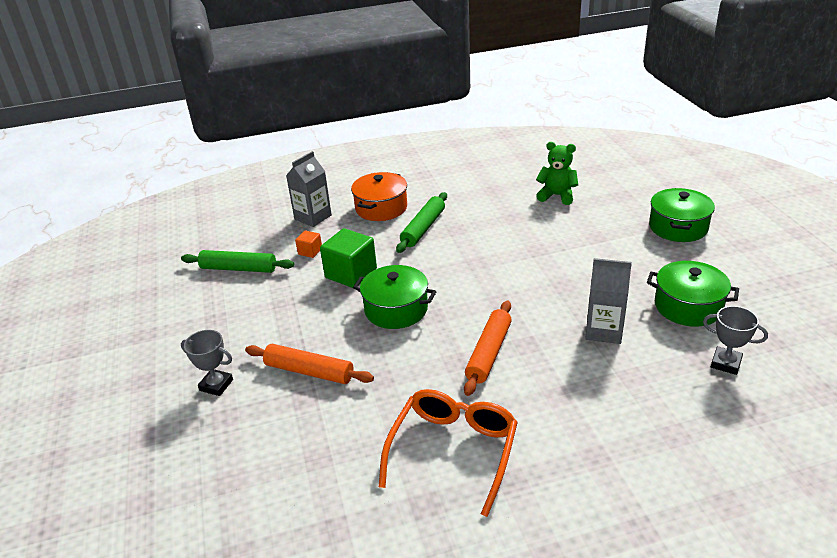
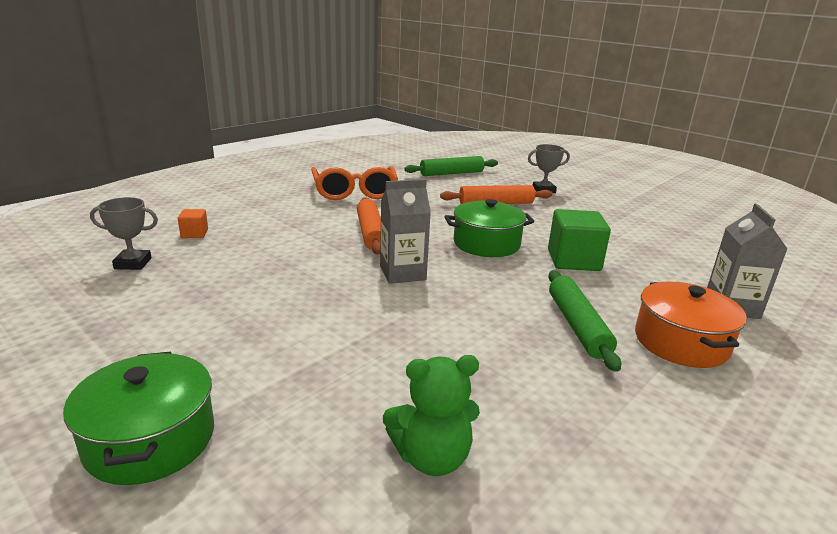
camera: 145 degrees right, 10 degrees down
(238, 268) = (680, 244): green rolling pin -> green rolling pin (452, 173)
(310, 251) = (651, 270): orange cube -> orange cube (194, 234)
(604, 331) = (266, 265): grey carton -> grey carton (402, 273)
(688, 306) = (162, 305): green pot -> none

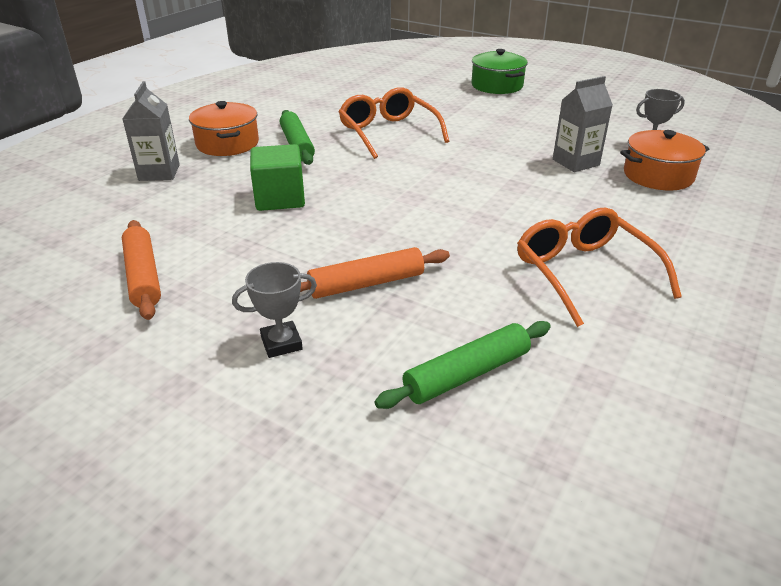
camera: 170 degrees right, 10 degrees up
(194, 234) = (658, 175): orange cube -> orange pot
(370, 233) = (499, 202): orange rolling pin -> orange rolling pin (143, 276)
(402, 273) = (438, 164): grey carton -> grey carton (575, 162)
(432, 457) = (379, 92): green teddy bear -> none
(445, 330) = (388, 132): none -> orange glasses
(486, 244) = (370, 206): green pot -> none

